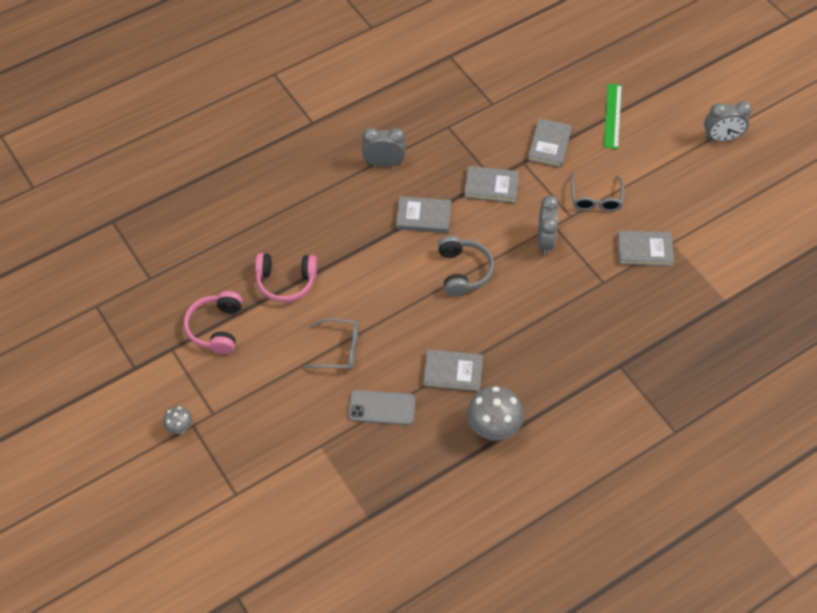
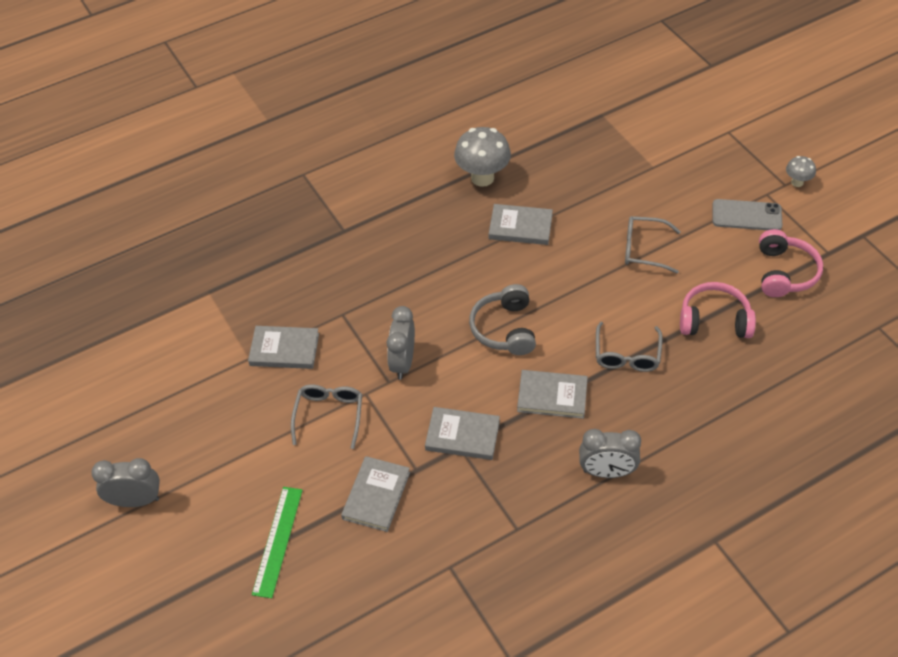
camera: 175 degrees left, 5 degrees down
(362, 251) = (627, 355): none -> grey glasses
(382, 408) = (594, 197): grey phone -> grey phone (746, 215)

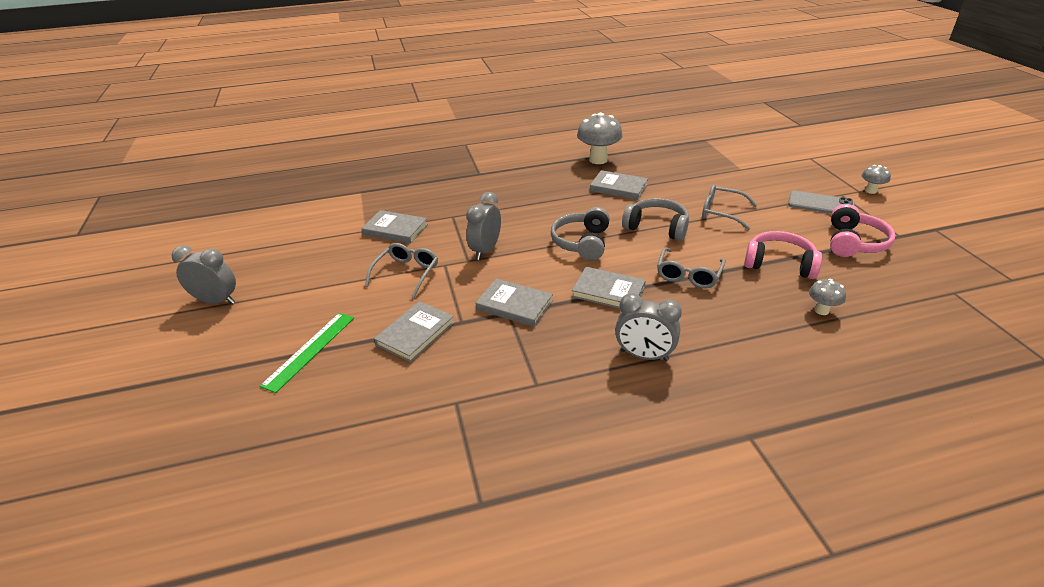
camera: 15 degrees right, 15 degrees down
(579, 288) = (656, 227): none -> grey headphones
(760, 378) = (821, 310): none -> grey mushroom

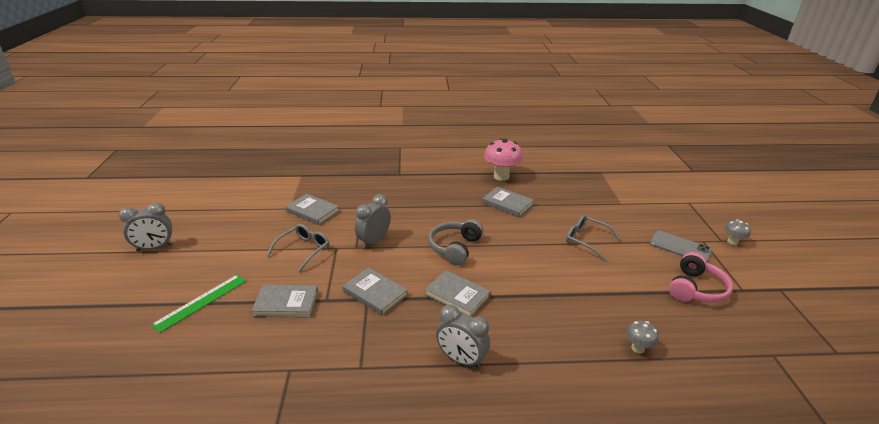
camera: 10 degrees right, 5 degrees down
(216, 301) = (154, 248): grey clock -> grey clock turned 135 degrees clockwise
(415, 334) = (286, 303): grey book -> grey book turned 45 degrees clockwise
(598, 160) = (501, 176): grey mushroom -> pink mushroom
(656, 227) = (524, 244): grey headphones -> none
(688, 275) = (532, 292): grey glasses -> none
(779, 264) = (618, 297): pink headphones -> none

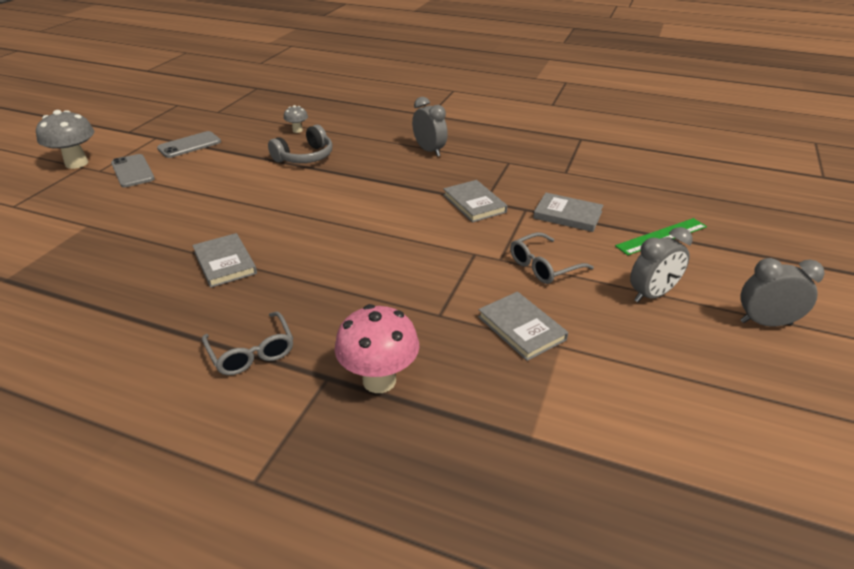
camera: 155 degrees left, 5 degrees up
(374, 241) = (448, 256): grey clock -> grey clock (652, 295)
(455, 247) = (357, 225): grey headphones -> grey headphones (305, 157)
(457, 295) = (396, 185): grey book -> none
(501, 176) = (163, 315): pink mushroom -> pink mushroom (379, 380)
(586, 240) = (207, 197): grey glasses -> grey glasses (252, 352)
(696, 289) = (189, 145): pink headphones -> grey phone
(732, 242) = (76, 163): grey mushroom -> grey mushroom, size x1.93

